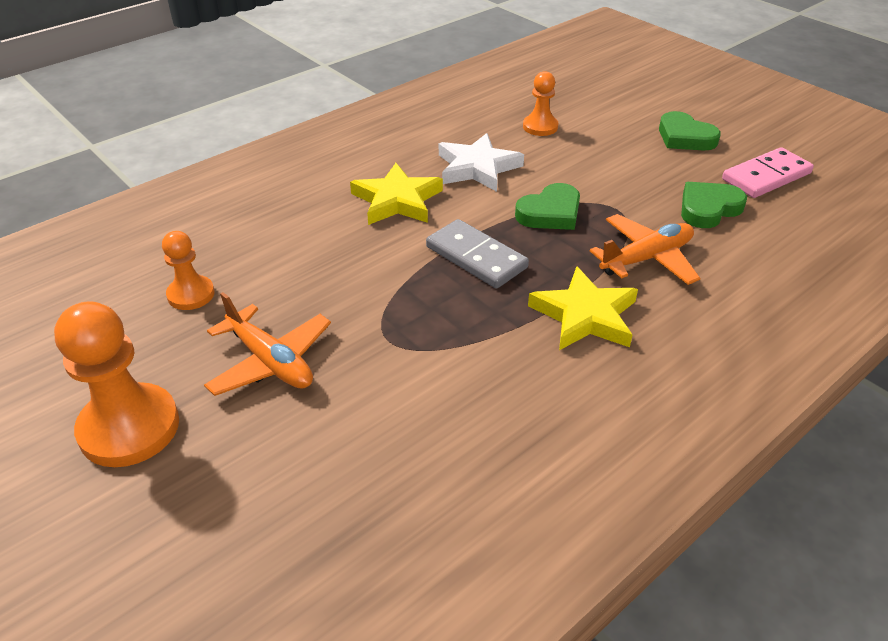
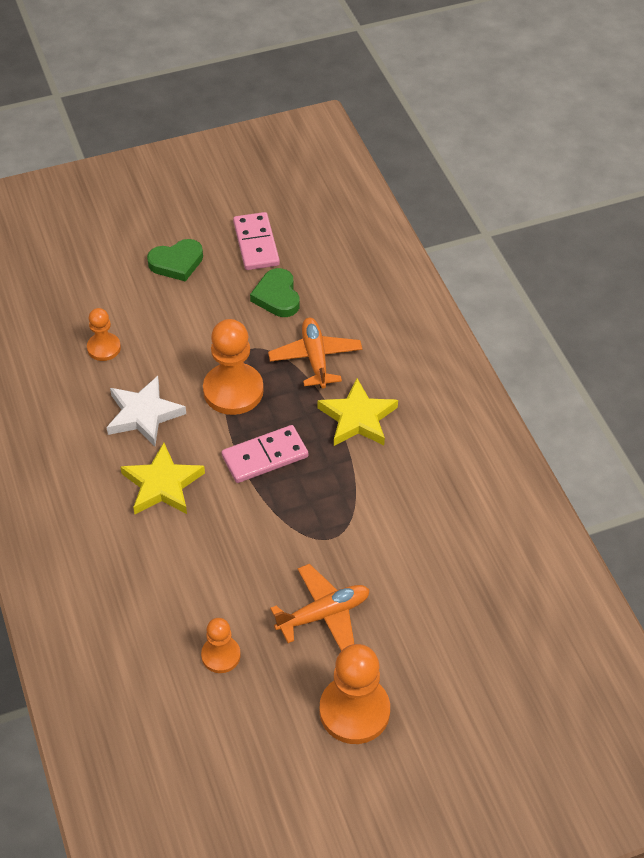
camera: 70 degrees left, 10 degrees up
(476, 257) = (265, 456): grey domino -> pink domino
(550, 213) = (233, 391): green heart -> orange pawn

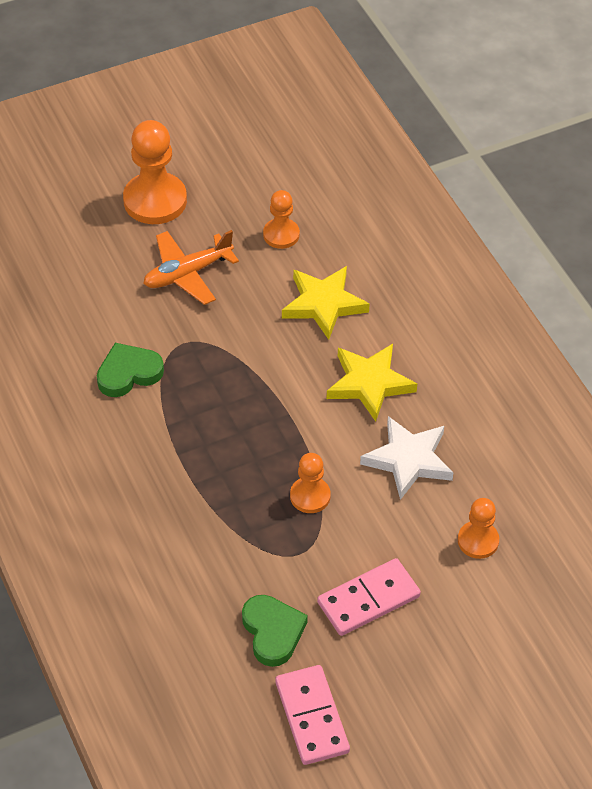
camera: 175 degrees right, 0 degrees up
(177, 263) = (415, 676): green heart -> green heart (128, 373)
(233, 391) = (310, 496): orange pawn -> orange pawn, size x0.57
(265, 456) = (263, 421): pink domino -> pink domino (368, 600)
(315, 358) = (215, 546): orange plane -> none
(358, 418) = (160, 473): yellow star -> yellow star (323, 304)

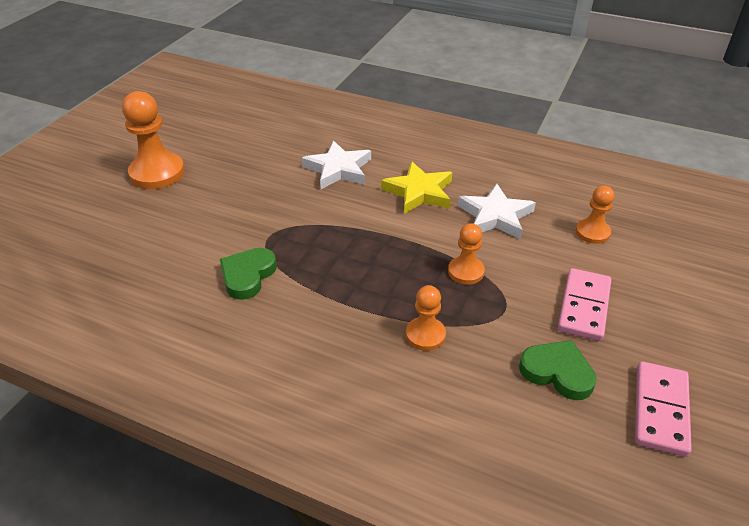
camera: 40 degrees left, 10 degrees down
(187, 273) = (226, 198): orange plane -> none
(281, 235) = (267, 150): orange pawn -> orange pawn (425, 335)
(312, 717) = (660, 410): pink domino -> pink domino turned 75 degrees clockwise
(323, 304) = (338, 169): yellow star -> white star

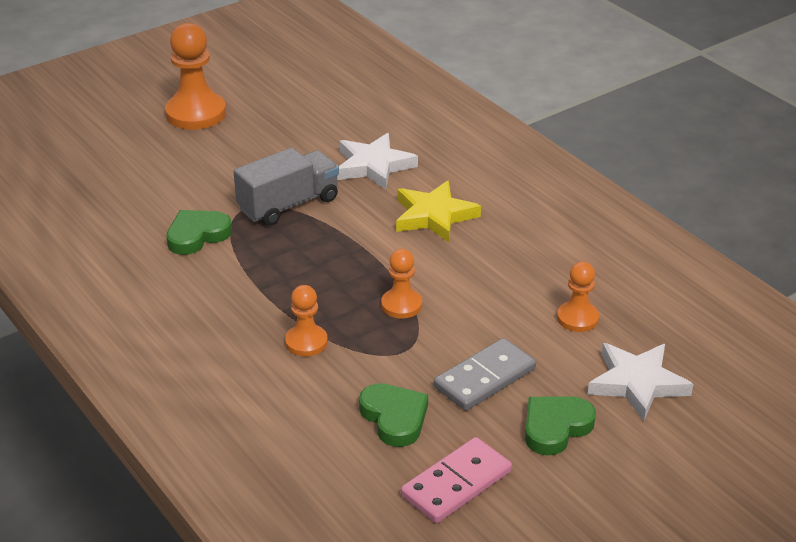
camera: 30 degrees right, 5 degrees down
(301, 222) = (288, 204): none -> grey truck
(495, 216) = (489, 266): white star -> white star (637, 383)
(584, 307) = (485, 378): pink domino -> grey domino
(671, 325) = (555, 427): none -> green heart

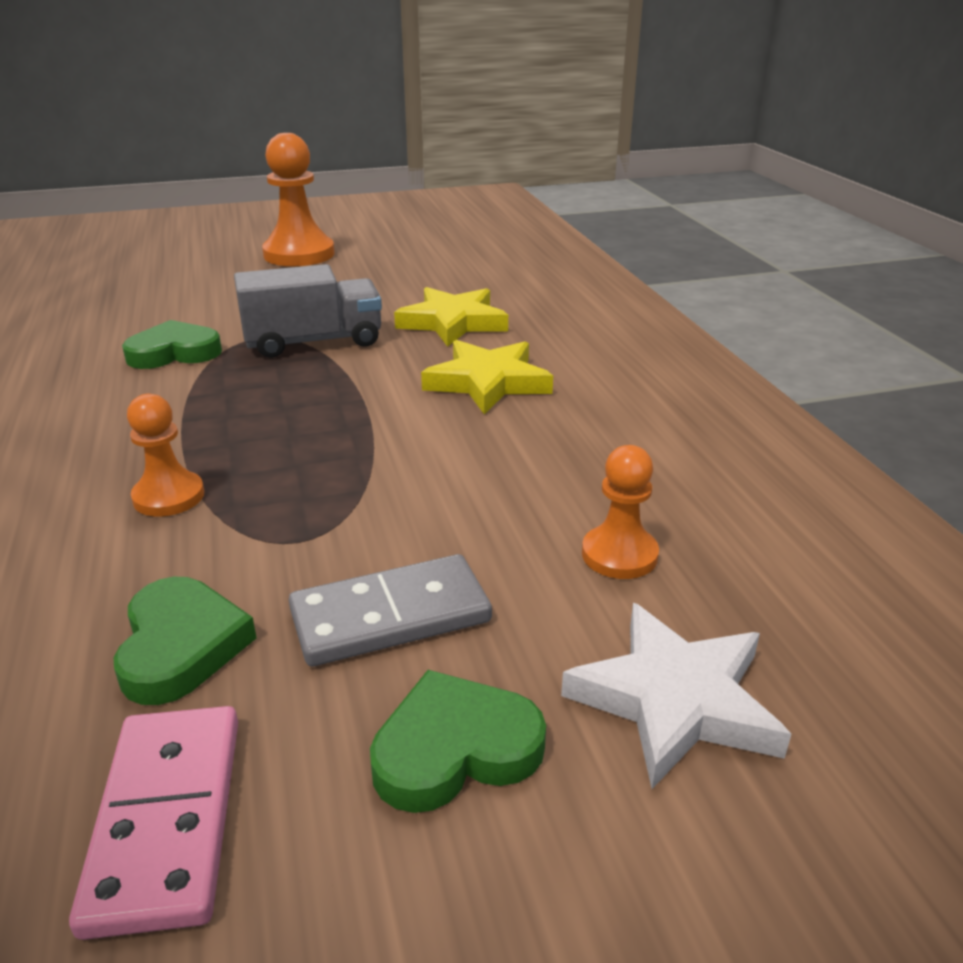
camera: 20 degrees right, 5 degrees down
(373, 166) = (452, 322): white star -> yellow star
(401, 305) = (350, 477): orange pawn -> none
(456, 484) = (167, 820): pink domino -> pink domino turned 75 degrees counterclockwise

